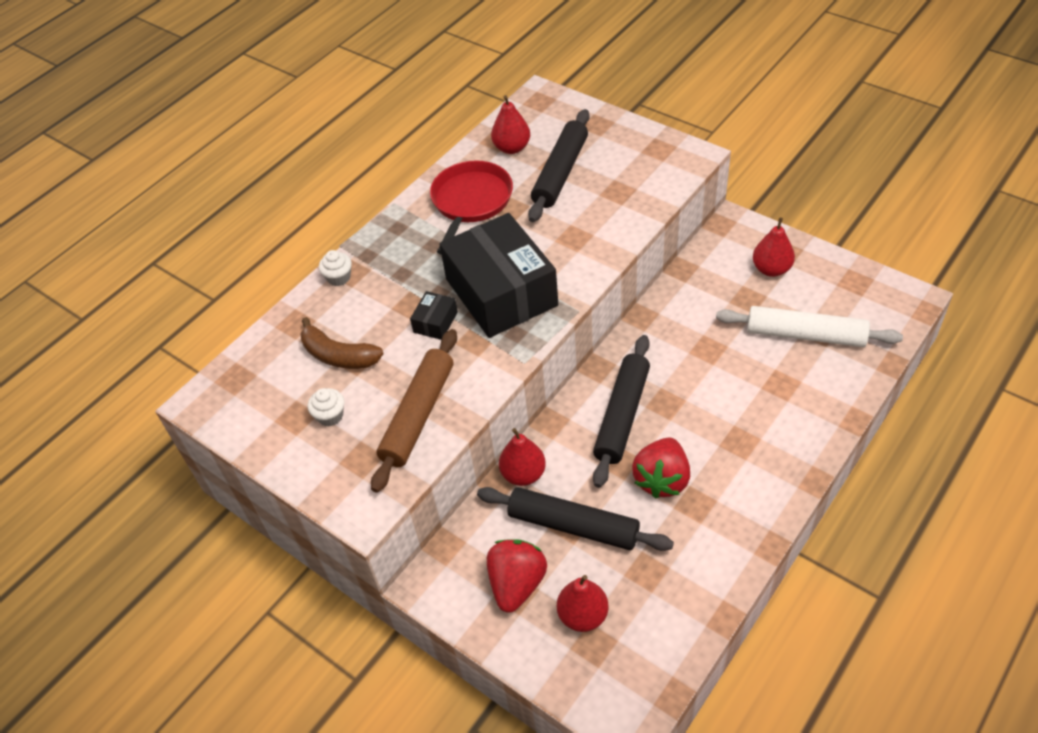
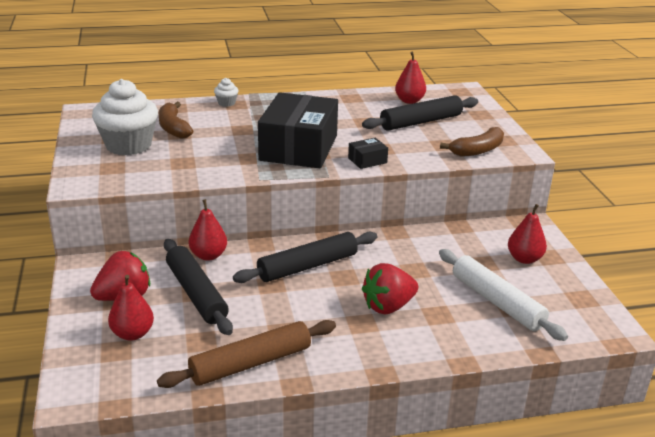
camera: 35 degrees right, 20 degrees down
(330, 416) = (128, 145): white cupcake -> white cupcake, size x2.34
(418, 415) = (168, 167): brown rolling pin -> brown rolling pin (250, 363)
(435, 322) = (242, 141): black box -> black box (367, 160)
(470, 202) = (347, 109): red pan -> none
(655, 179) = (477, 150): none -> brown banana
(662, 479) = (282, 308): red strawberry -> red strawberry (388, 306)

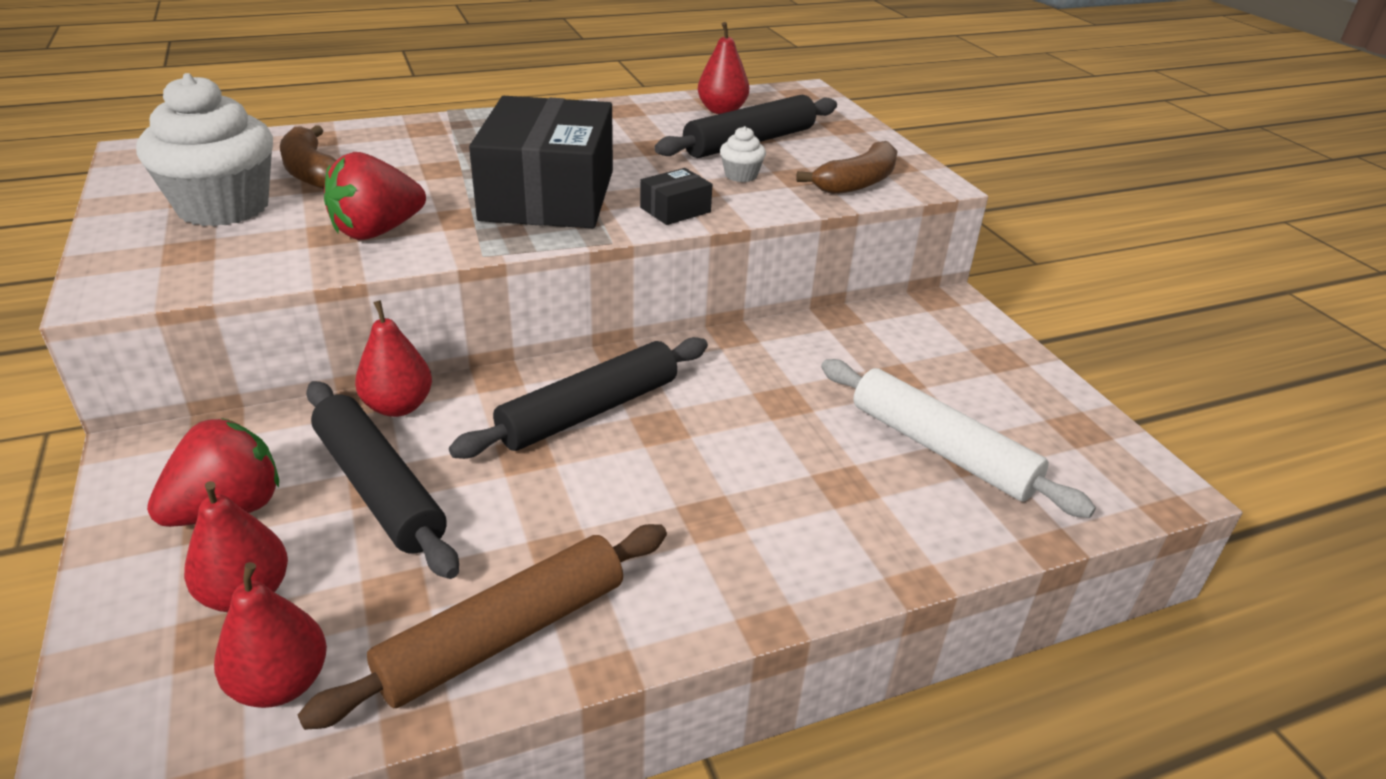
camera: 10 degrees left, 5 degrees up
(226, 103) = (409, 127): white cupcake -> white cupcake (741, 175)
(388, 306) = (752, 478): red strawberry -> red strawberry (377, 231)
(524, 259) = (961, 364): red pear -> red pear (281, 684)

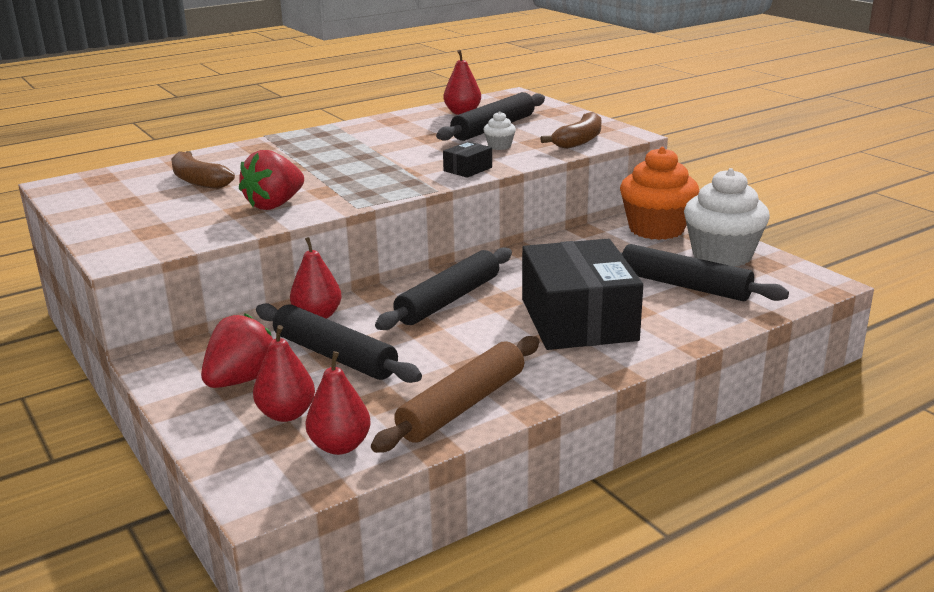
camera: 10 degrees left, 10 degrees down
(223, 207) = (154, 206): white cupcake -> white cupcake (722, 255)
(548, 195) = (376, 172): black box -> black box (578, 319)
(938, 332) = (656, 229): none -> orange cupcake
(941, 449) = (684, 286): white rolling pin -> black rolling pin

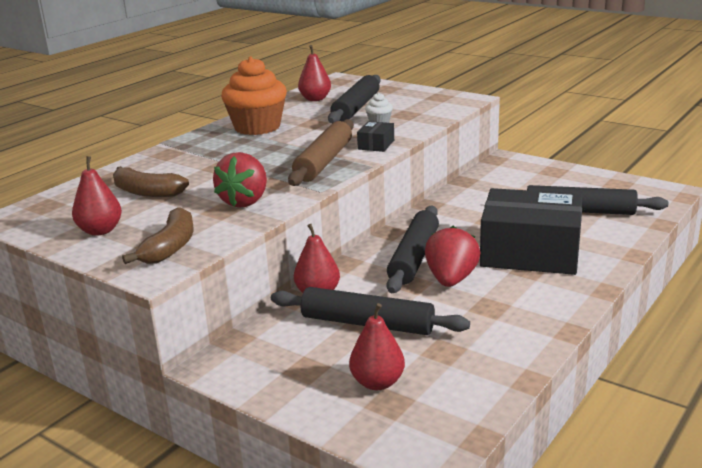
camera: 20 degrees left, 0 degrees up
(241, 380) = (307, 363): red strawberry -> red strawberry (451, 279)
(340, 446) = (450, 398): red pear -> red pear (100, 231)
(462, 405) = (512, 340): brown rolling pin -> brown rolling pin (323, 162)
(578, 319) = (530, 252): black box -> black box turned 45 degrees counterclockwise
(579, 141) = (437, 109): brown banana -> brown banana (170, 247)
(656, 229) = (516, 171): orange cupcake -> orange cupcake (257, 127)
(722, 255) = (582, 183): white cupcake -> none

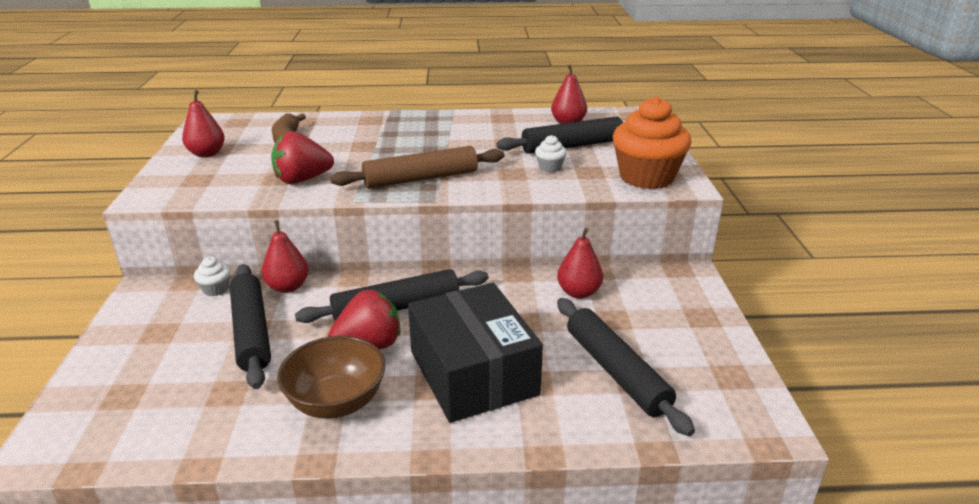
camera: 50 degrees right, 5 degrees up
(170, 247) = (194, 186): brown banana -> none
(257, 127) = (467, 127): orange cupcake -> orange cupcake (646, 177)
(270, 327) = (216, 289): none -> white cupcake
(376, 145) = (490, 186): black box -> none
(377, 382) = (153, 376): red pear -> red pear (578, 292)
(508, 308) = (336, 402): none -> brown bowl

